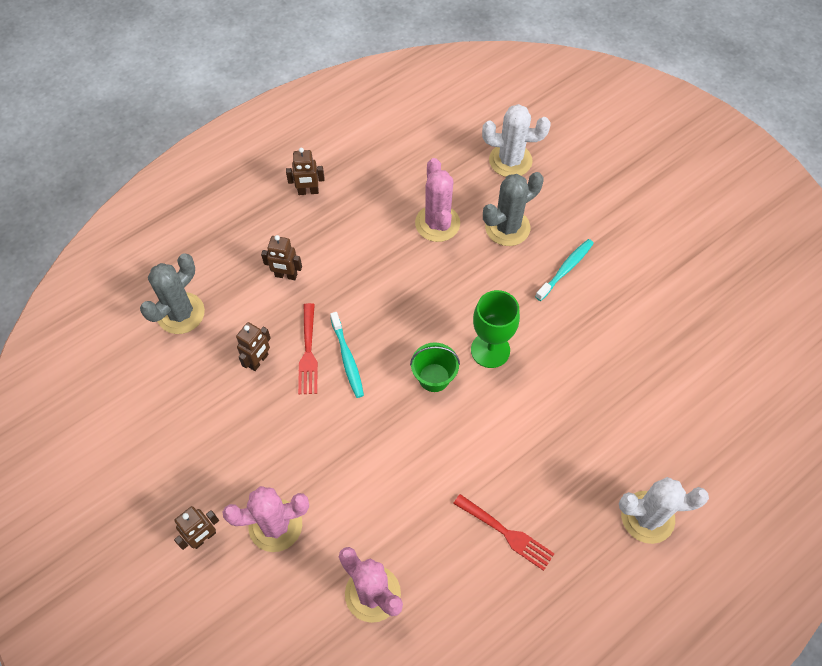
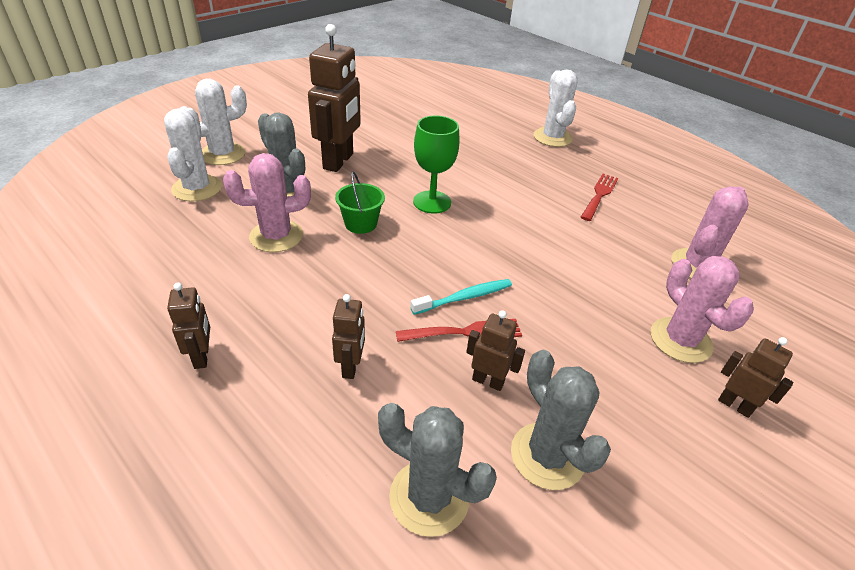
camera: 100 degrees left, 20 degrees down
(192, 386) = (547, 456): none -> grey cactus
(434, 377) = (470, 235): green bucket -> green bucket (361, 224)
(565, 269) = (339, 161): turquoise toothbrush -> brown robot
(572, 171) = (222, 154): none -> white cactus

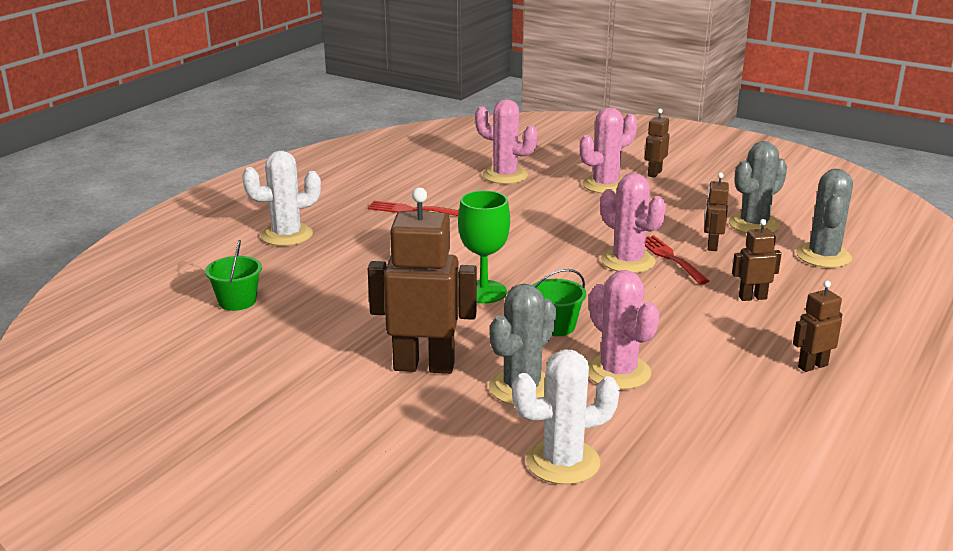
camera: 100 degrees left, 15 degrees down
(222, 154) = (456, 470): white cactus -> none
(454, 114) = (237, 301): none -> green bucket
(464, 297) = (628, 261): turquoise toothbrush -> pink cactus

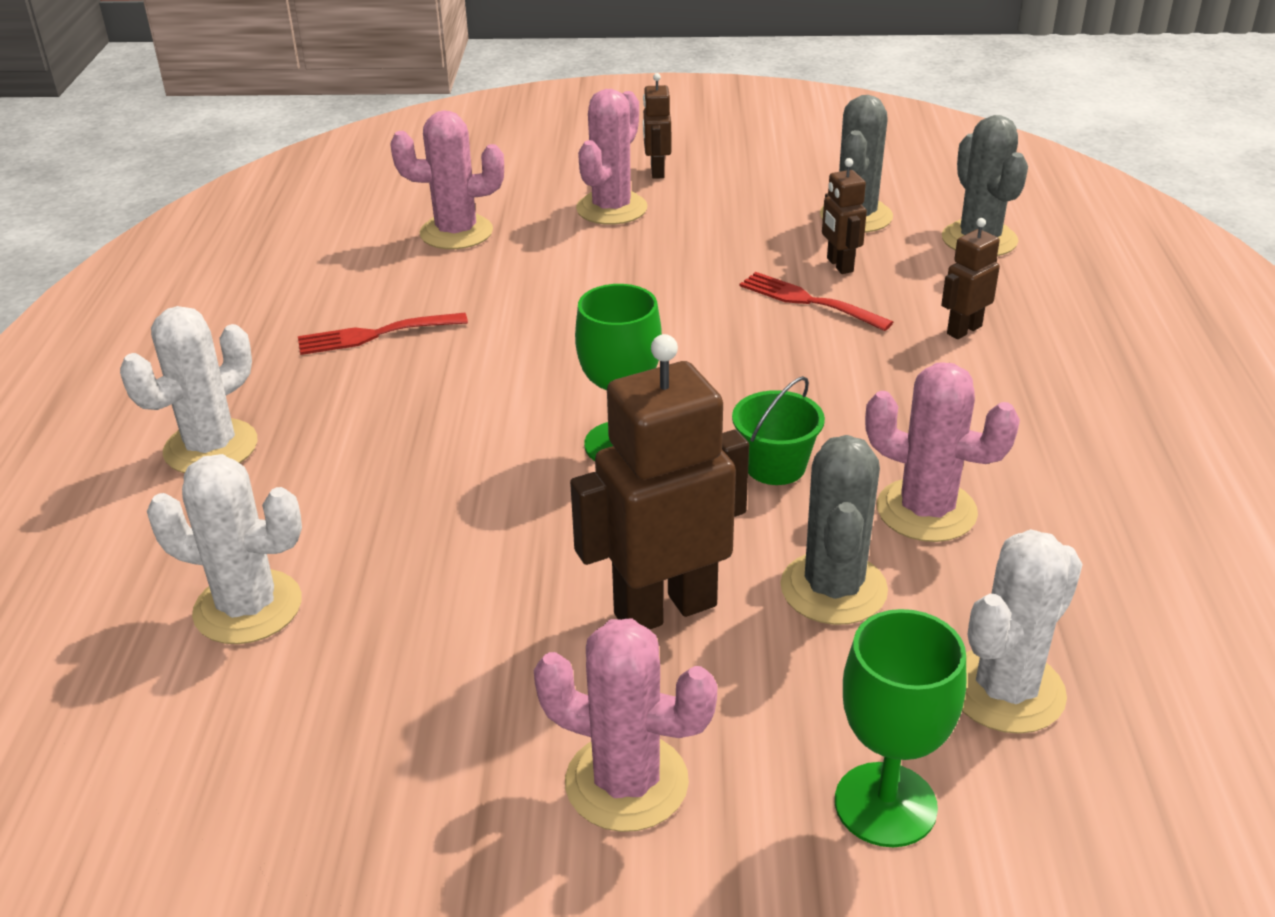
camera: 30 degrees left, 10 degrees up
(237, 301) = (248, 607): green bucket -> white cactus
(439, 481) = (885, 804): none -> green goblet
(628, 261) = (762, 325): pink cactus -> pink cactus (626, 782)
(812, 366) = (1128, 409): brown robot -> none

